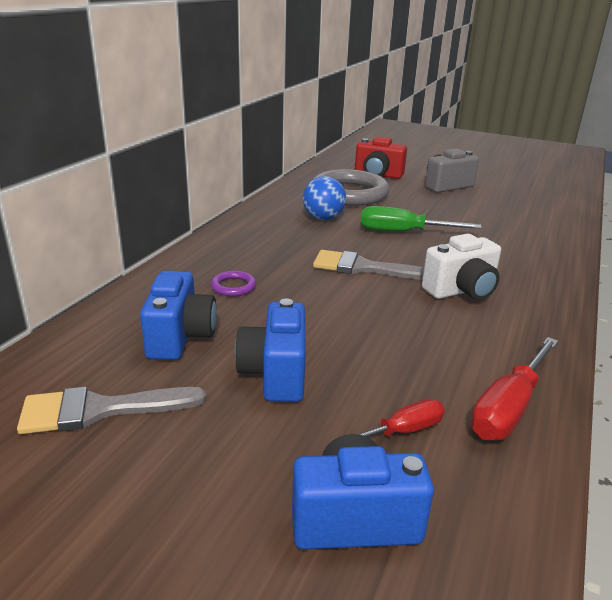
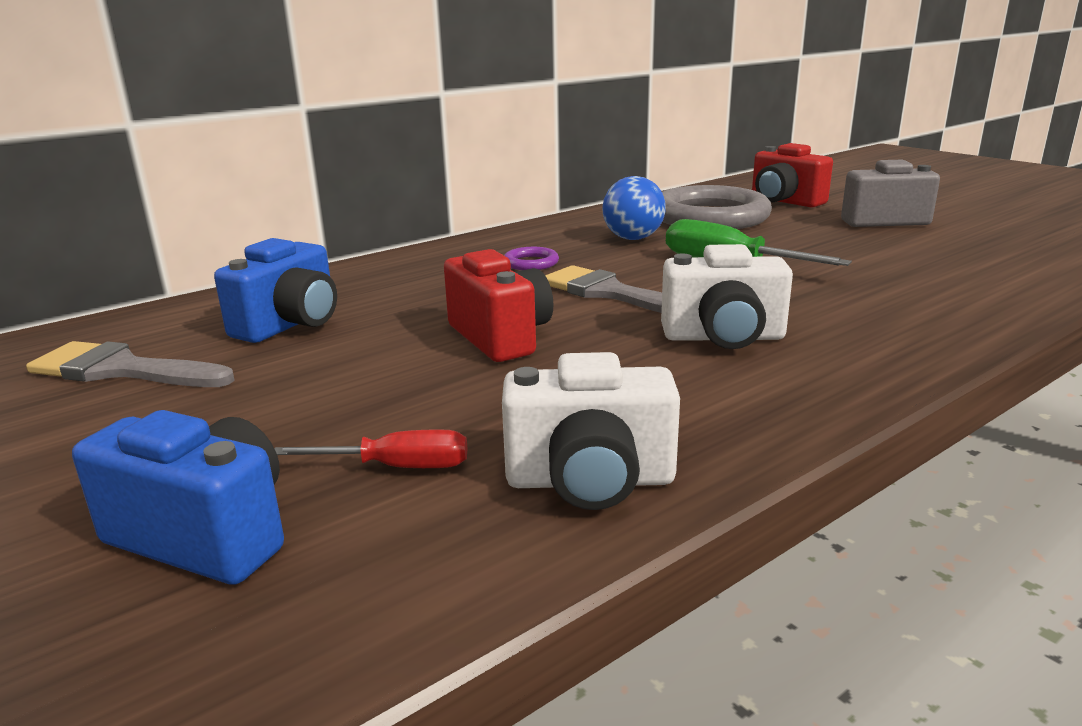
camera: 30 degrees right, 5 degrees down
(233, 286) = (417, 289): purple ring -> purple ring (531, 263)
(275, 374) = (338, 376): blue camera -> none
(339, 317) = (500, 337): none -> red camera
(509, 408) = (590, 481): red screwdriver -> white camera

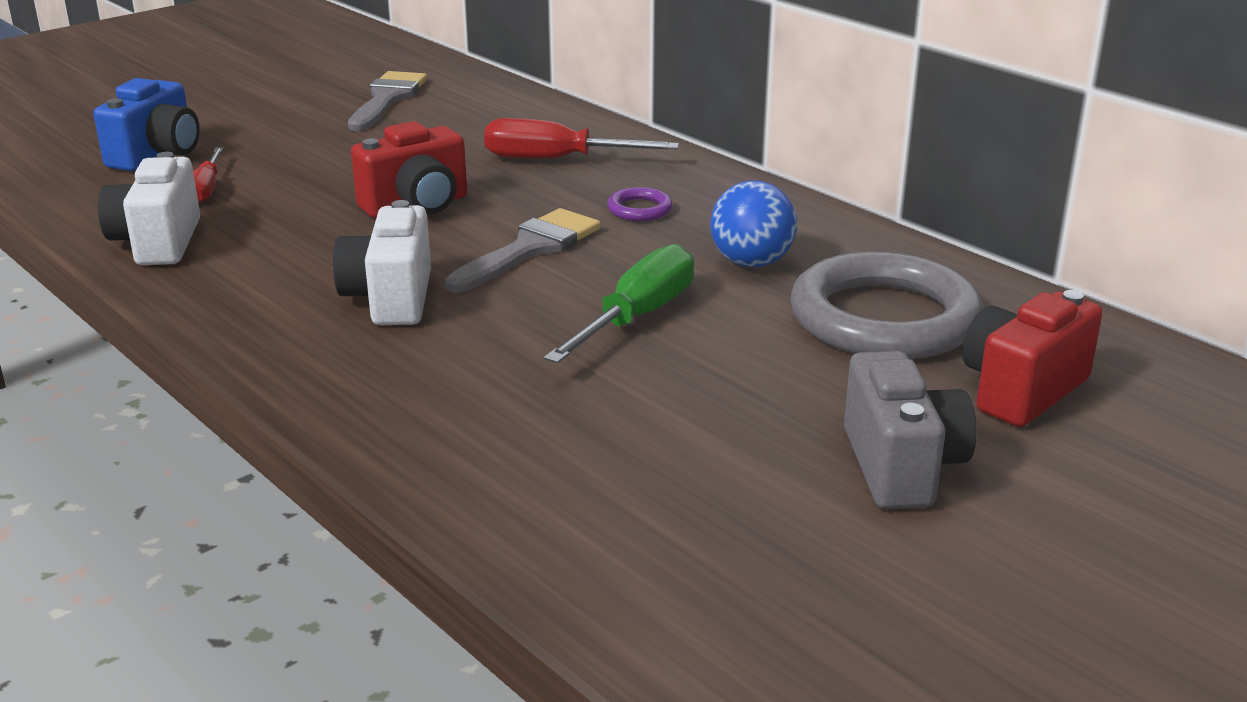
camera: 85 degrees right, 5 degrees up
(290, 324) = (466, 132): blue camera -> none
(402, 288) = (556, 160): none -> red screwdriver

